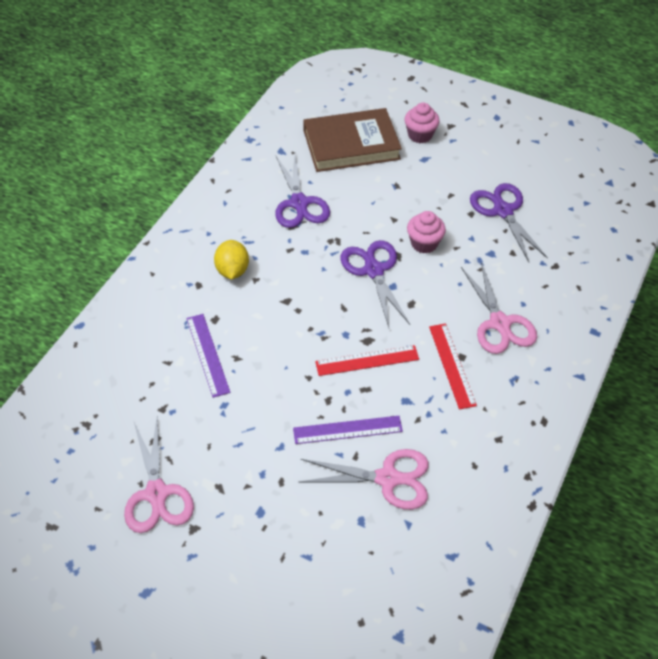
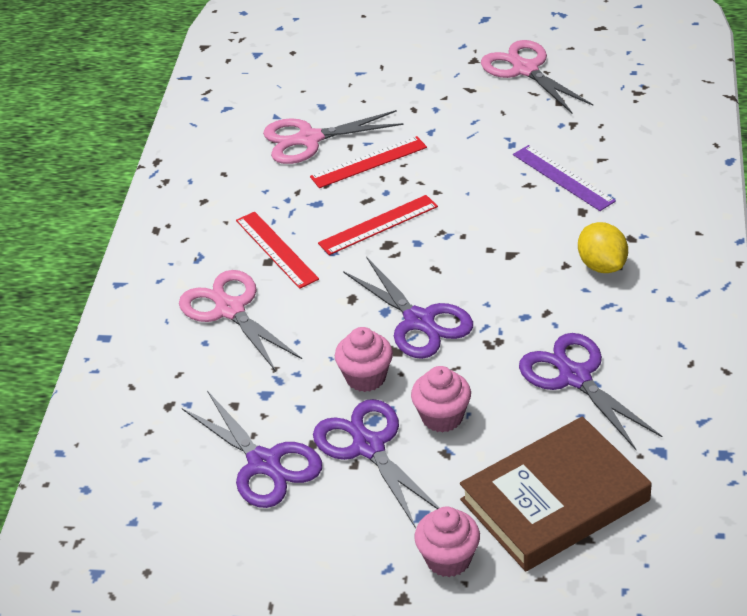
camera: 165 degrees right, 10 degrees down
(347, 430) = (368, 162): purple ruler -> red ruler
(389, 205) = (442, 417): none -> pink cupcake
(439, 202) = (368, 446): none -> purple scissors

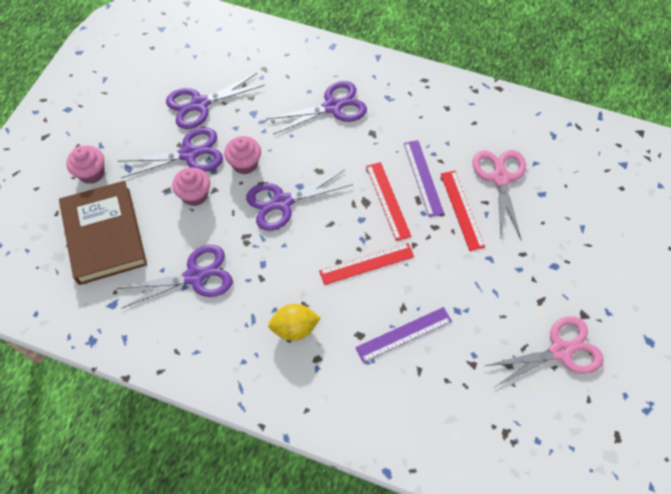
camera: 100 degrees right, 20 degrees up
(230, 310) = (333, 107): pink scissors -> purple scissors
(276, 249) = (382, 139): red ruler -> red ruler (366, 263)
(330, 201) = (423, 177): none -> purple ruler

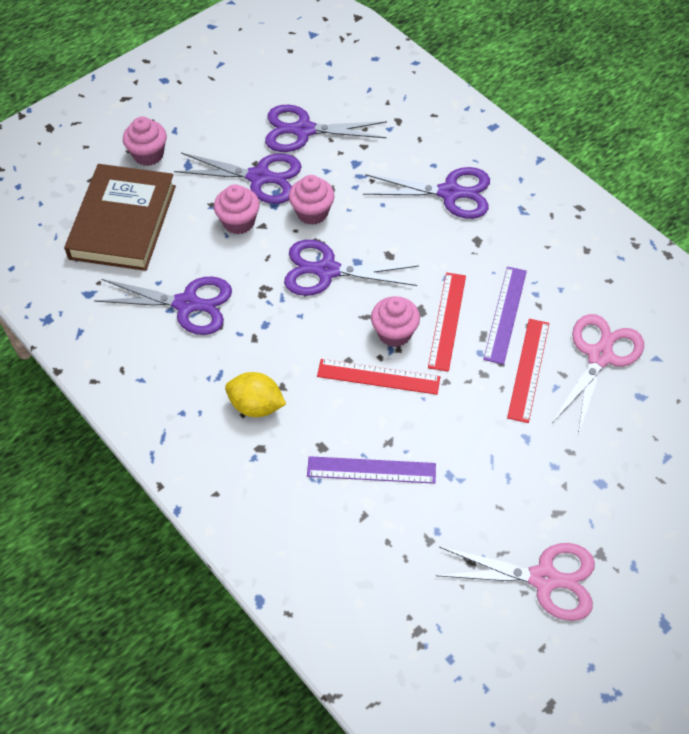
camera: 30 degrees right, 5 degrees down
(358, 226) = (394, 333): none -> pink cupcake

